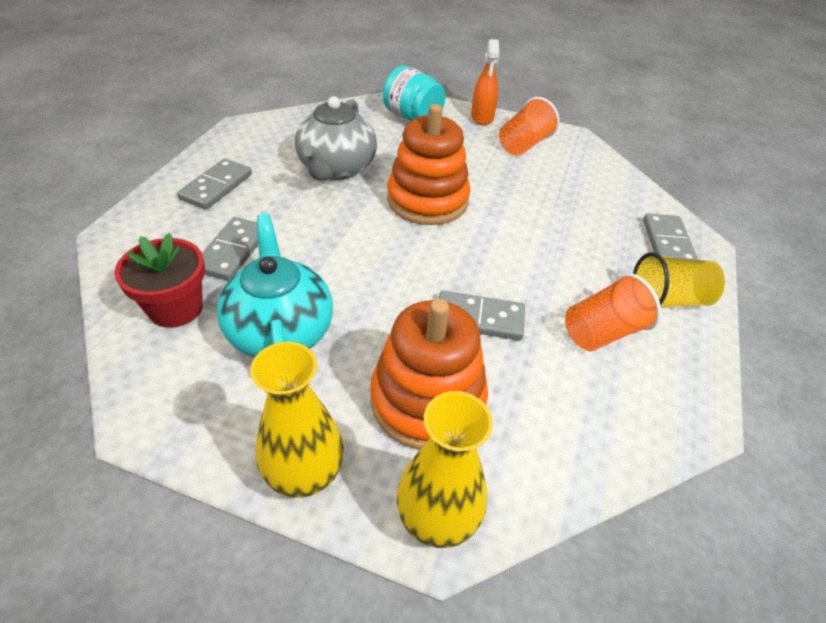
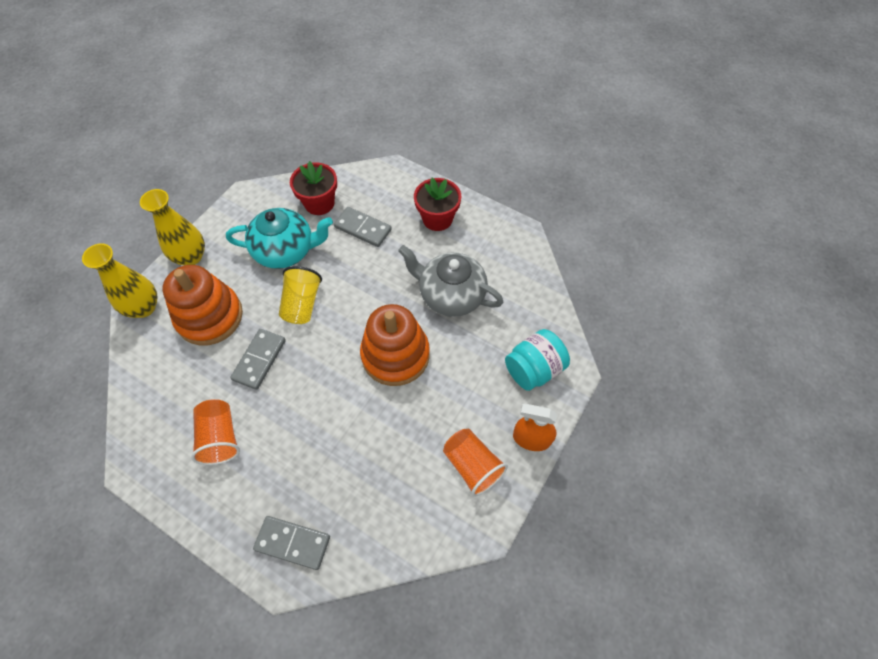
camera: 105 degrees right, 15 degrees up
(216, 186) = (437, 219): grey domino -> red flower pot
(668, 300) = (232, 505): yellow cup -> yellow cup (302, 304)

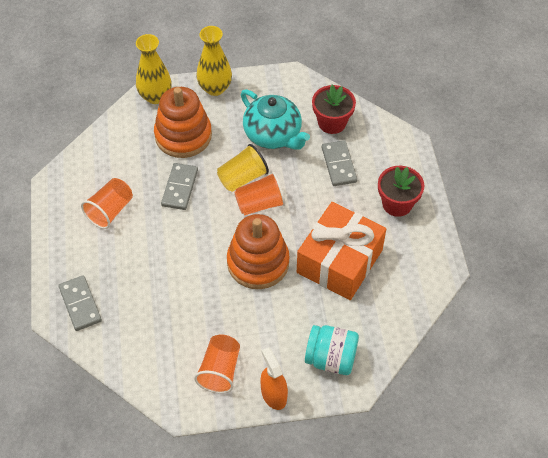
camera: 50 degrees right, 5 degrees down
(259, 360) = (179, 188): grey domino -> grey domino turned 60 degrees counterclockwise
(341, 310) = (260, 204): none -> orange cup
(451, 295) = (339, 261): grey teapot -> orange gift

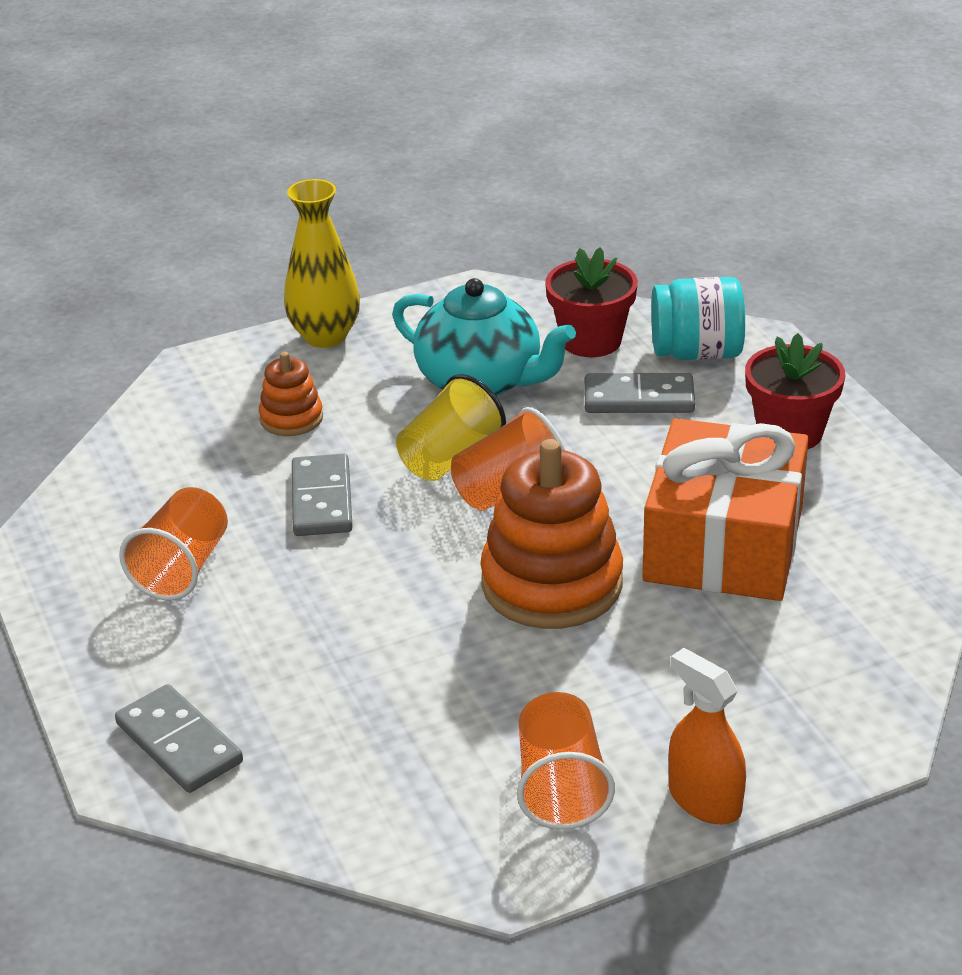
camera: 15 degrees left, 20 degrees down
(155, 96) = (204, 371): yellow vase -> none
(183, 135) = (291, 418): orange stacking toy -> orange stacking toy, size x0.51
(331, 358) = (795, 707): turquoise jar -> turquoise jar (696, 353)
(338, 165) = (639, 398): grey domino -> grey domino turned 60 degrees counterclockwise

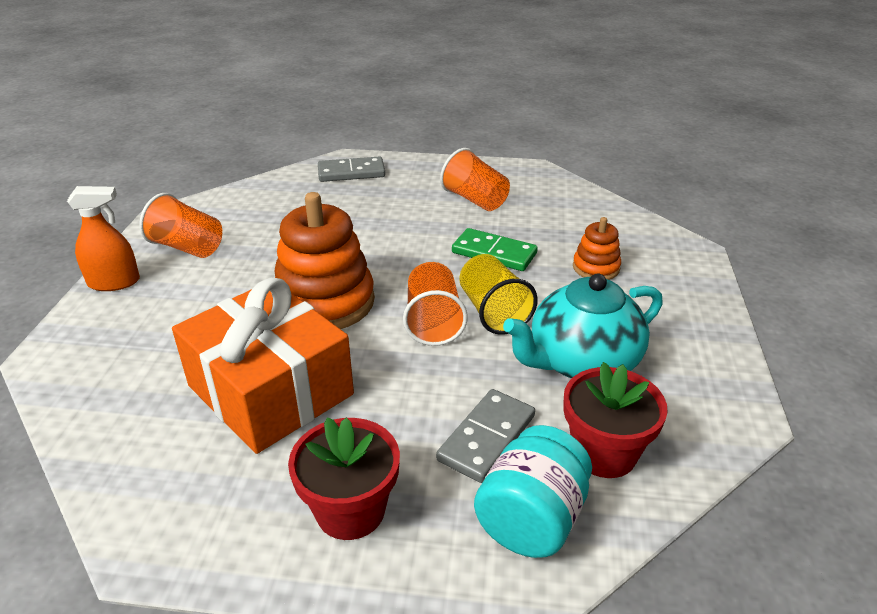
camera: 120 degrees right, 0 degrees up
(321, 500) = (494, 253): grey domino -> green domino
(325, 336) = (702, 312): yellow vase -> none

